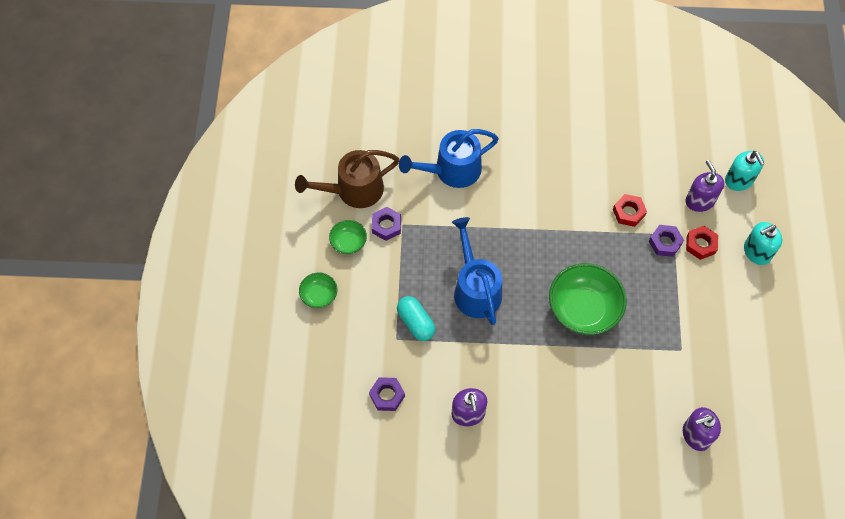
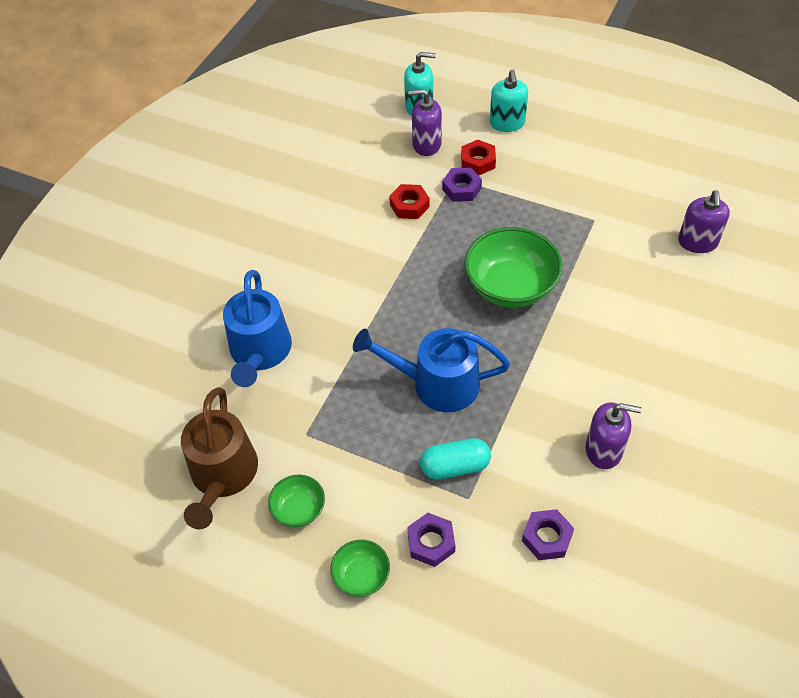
camera: 65 degrees left, 10 degrees down
(386, 226) = (298, 453): purple nut -> purple nut (431, 542)

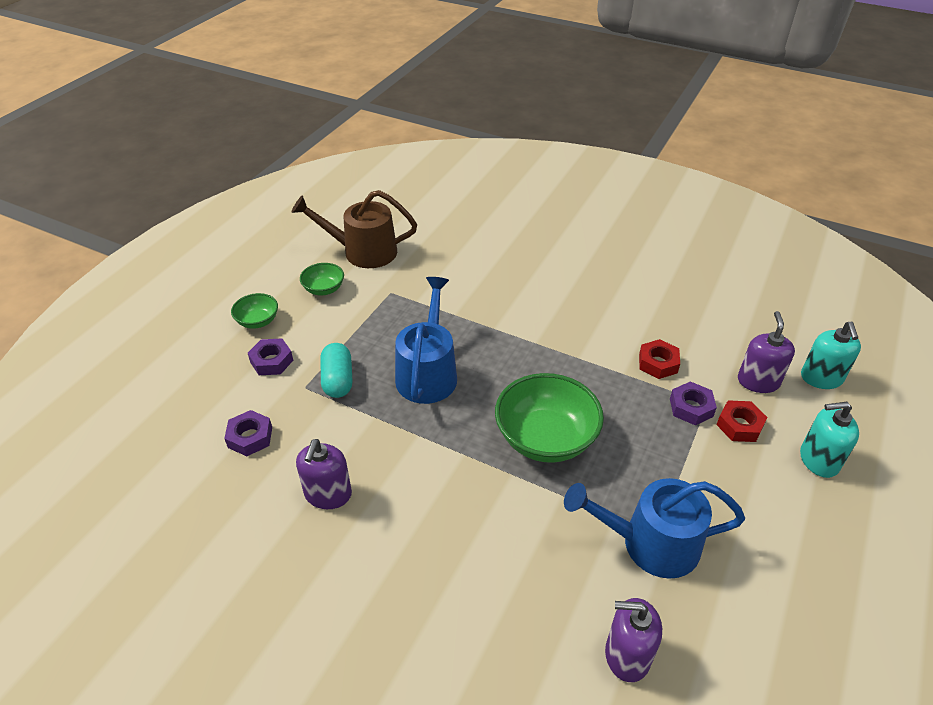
camera: 90 degrees right, 10 degrees down
(260, 352) = (475, 266): blue watering can -> blue watering can (650, 543)

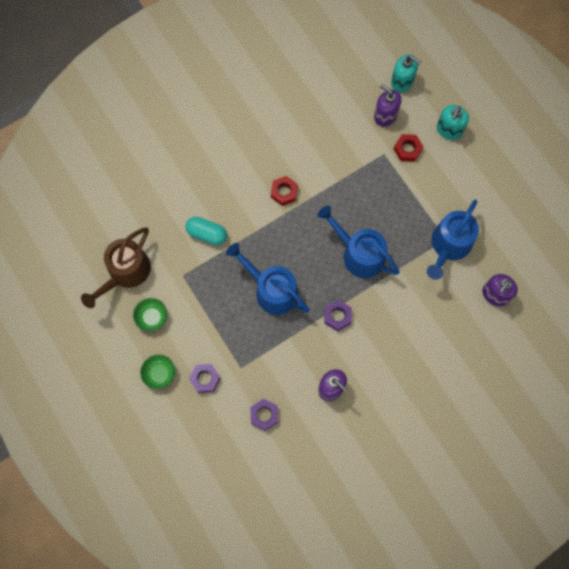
camera: 60 degrees left, 30 degrees up
(338, 380) = (246, 345): turquoise capsule -> turquoise capsule (207, 234)
(545, 438) = (359, 254): green bowl -> blue watering can
(658, 363) = (341, 157): red nut -> red nut (284, 192)
(691, 407) = (382, 164): purple nut -> purple nut (337, 316)

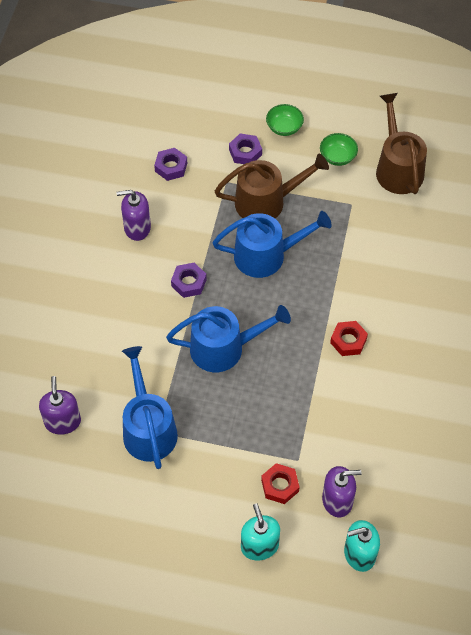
camera: 135 degrees right, 15 degrees down
(207, 234) = (371, 250): turquoise capsule -> none
(231, 328) = (266, 202): none -> brown watering can

